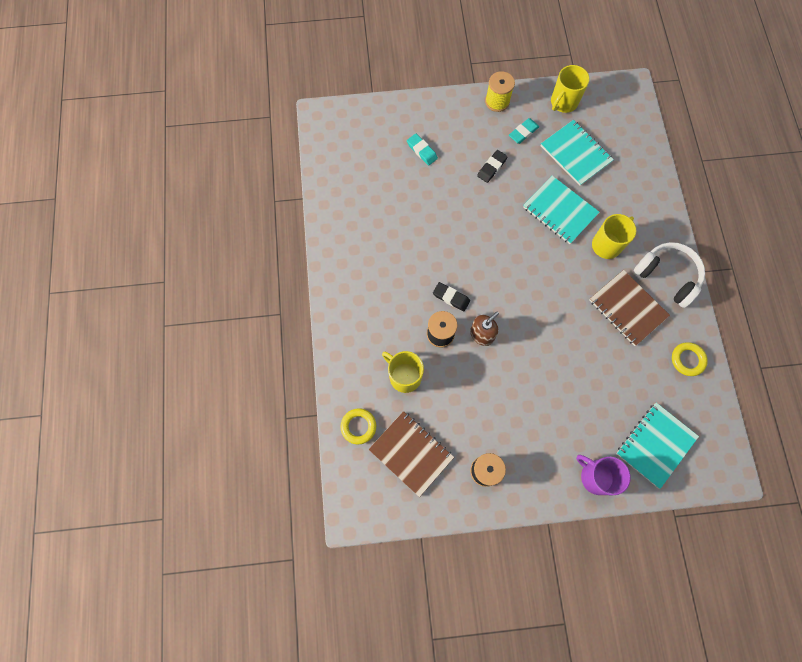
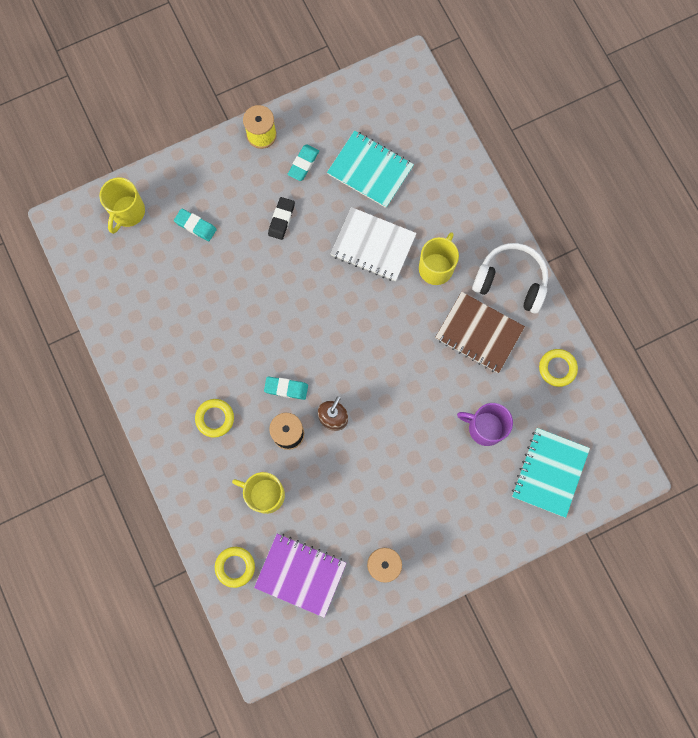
camera: 20 degrees left, 5 degrees up
(384, 301) = (215, 418): none -> yellow ring
(411, 453) = (300, 575): brown notebook -> purple notebook
(451, 297) = (286, 388): black eraser -> turquoise eraser
(560, 211) = (373, 245): turquoise notebook -> white notebook
(563, 102) = (337, 110): yellow mug -> yellow mug (127, 212)
(596, 476) = (498, 528): purple mug -> purple mug (485, 428)

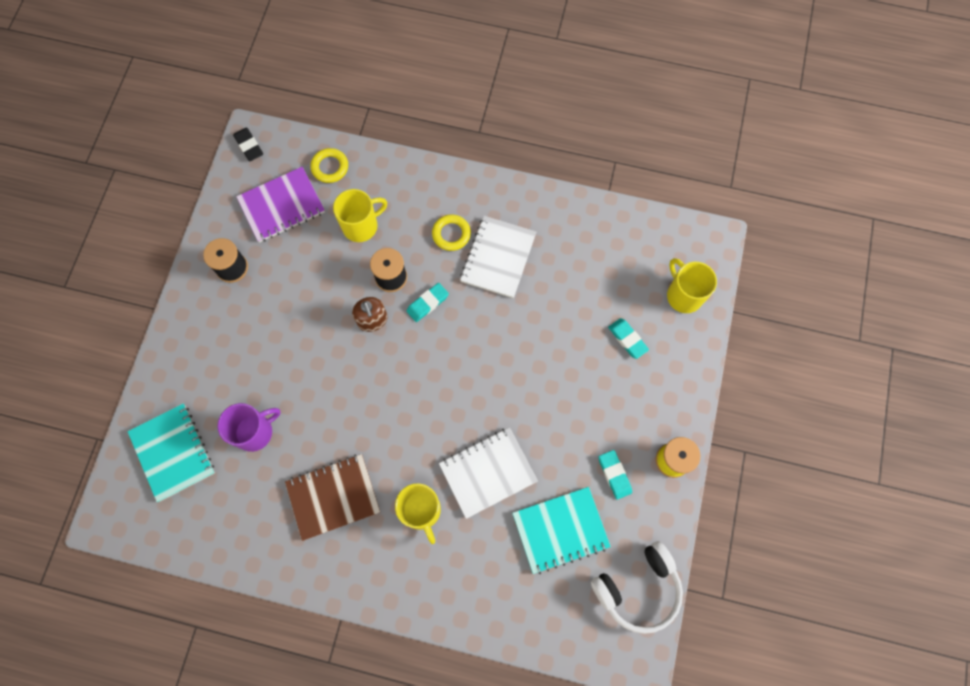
camera: 130 degrees right, 5 degrees down
(195, 226) = (627, 339): turquoise eraser -> turquoise eraser turned 75 degrees clockwise
(206, 367) = (498, 258): none -> white notebook
(281, 219) = (576, 414): black eraser -> black eraser (249, 146)
(511, 281) = (352, 567): white headphones -> white headphones (638, 588)
(557, 368) = (244, 538): yellow ring -> none

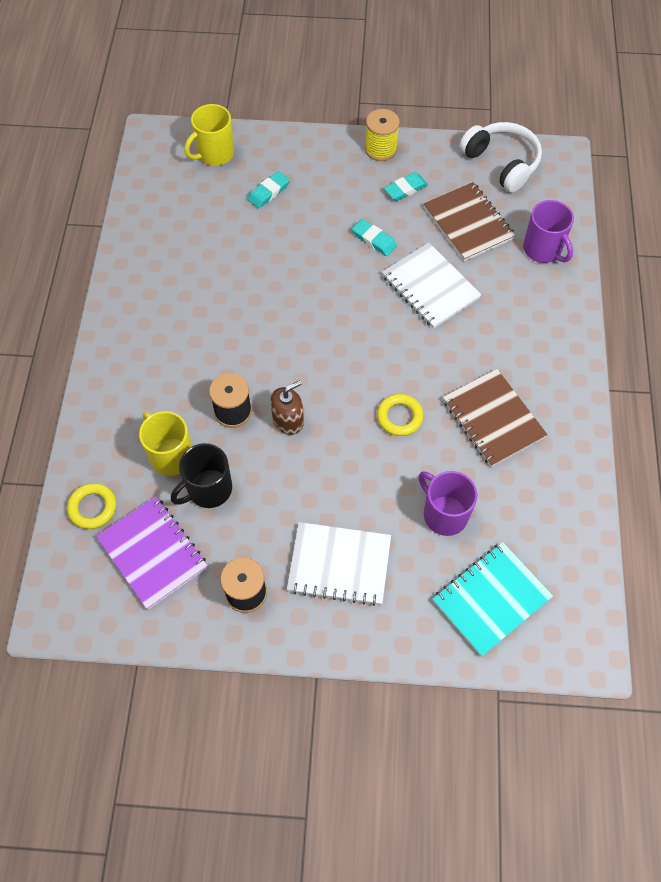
camera: 100 degrees left, 10 degrees down
(249, 146) = (66, 616): black eraser -> none
(324, 251) = (208, 489): none -> black mug
(421, 511) = (483, 337): yellow mug -> none
(427, 303) = (259, 369): turquoise eraser -> turquoise eraser (374, 240)
(451, 234) = (171, 360): yellow ring -> yellow ring (399, 417)
(498, 258) = (195, 311): white notebook -> white notebook (339, 564)
(514, 601) = (543, 249): none -> purple mug
(560, 530) = (468, 223): turquoise notebook -> brown notebook

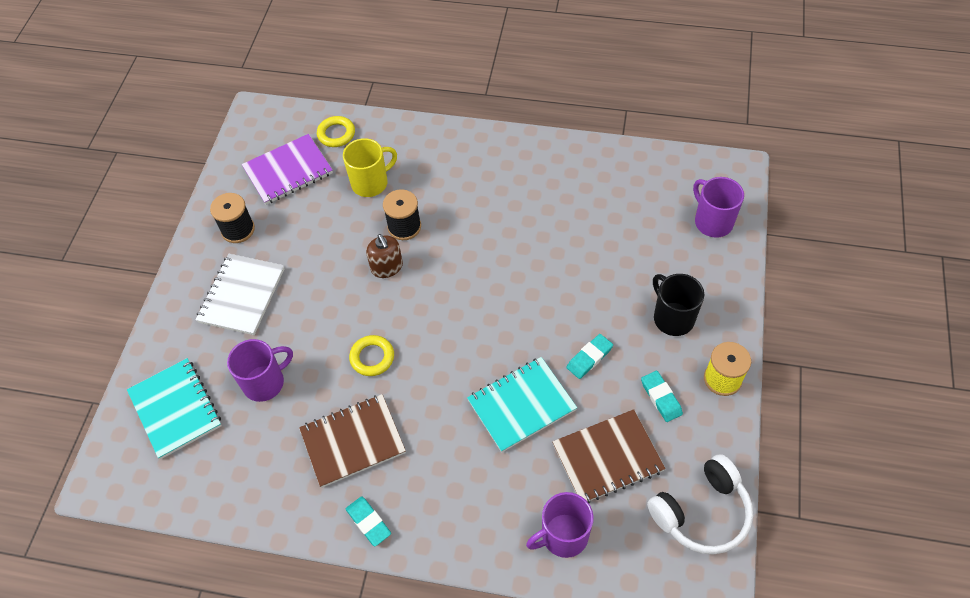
camera: 100 degrees right, 5 degrees down
(208, 489) = (333, 207): black mug -> black mug (673, 318)
(215, 154) = (712, 222): yellow mug -> purple mug
(268, 192) = (659, 266): turquoise eraser -> turquoise eraser (368, 522)
(430, 287) = (521, 405): white notebook -> turquoise notebook

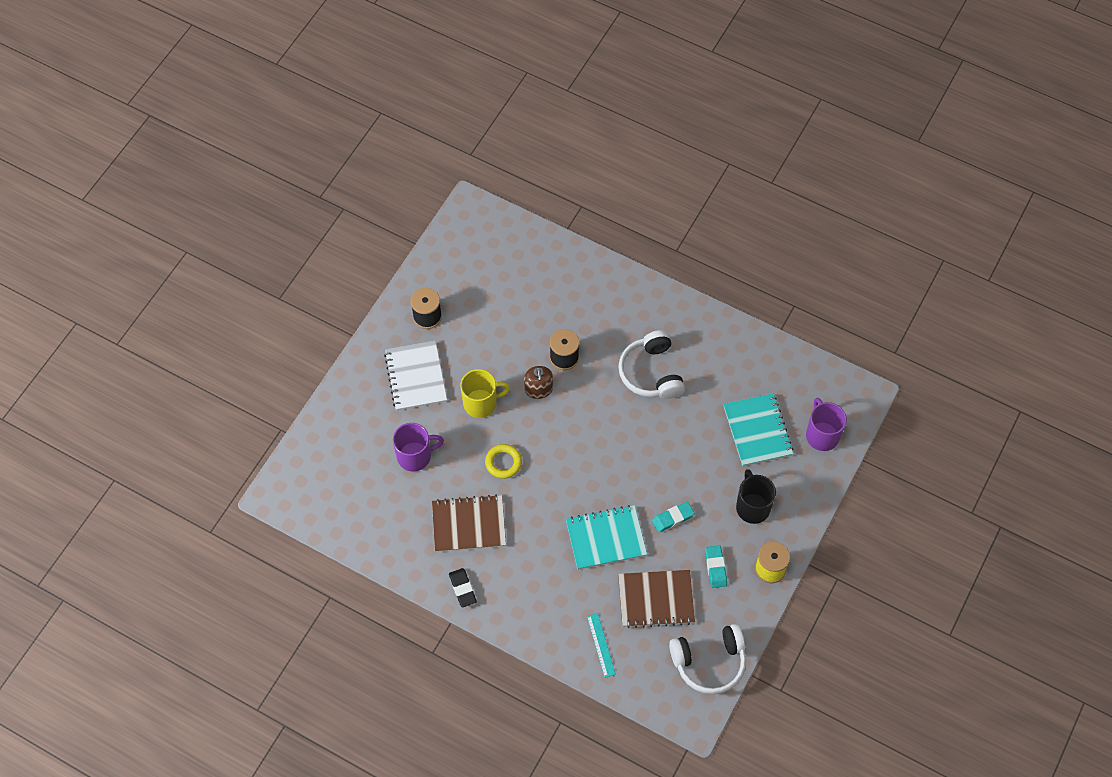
camera: 15 degrees right, 5 degrees up
(175, 409) = (342, 456): turquoise notebook -> turquoise notebook (757, 431)
(242, 295) = (416, 377): white notebook -> white notebook turned 45 degrees counterclockwise
(288, 171) = (483, 274): purple notebook -> none
(336, 134) = (534, 250): yellow ring -> none
(368, 522) = (462, 589): turquoise eraser -> black eraser
(370, 183) = (549, 307): yellow mug -> yellow mug (481, 403)
(505, 214) = (651, 373): none -> white headphones
(563, 536) = (601, 645): purple mug -> turquoise ruler

